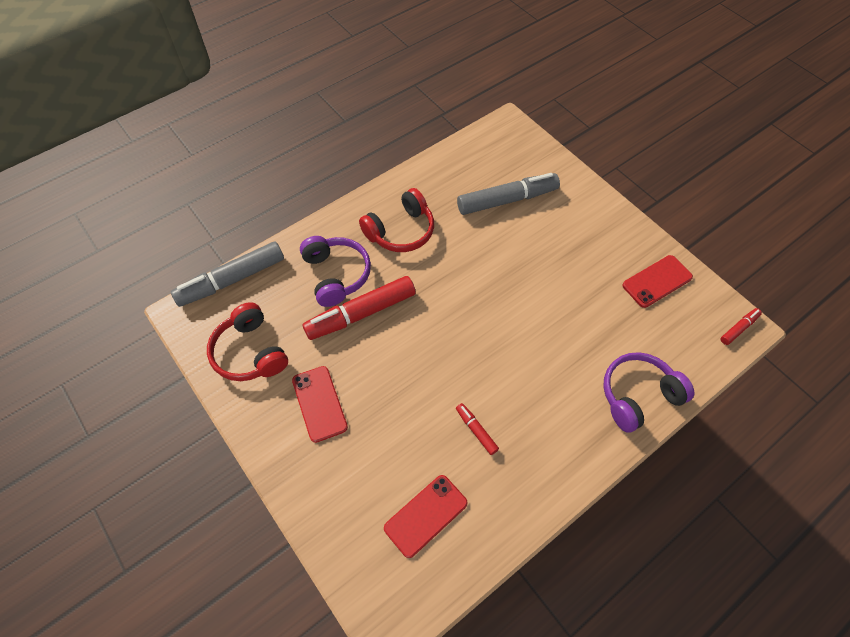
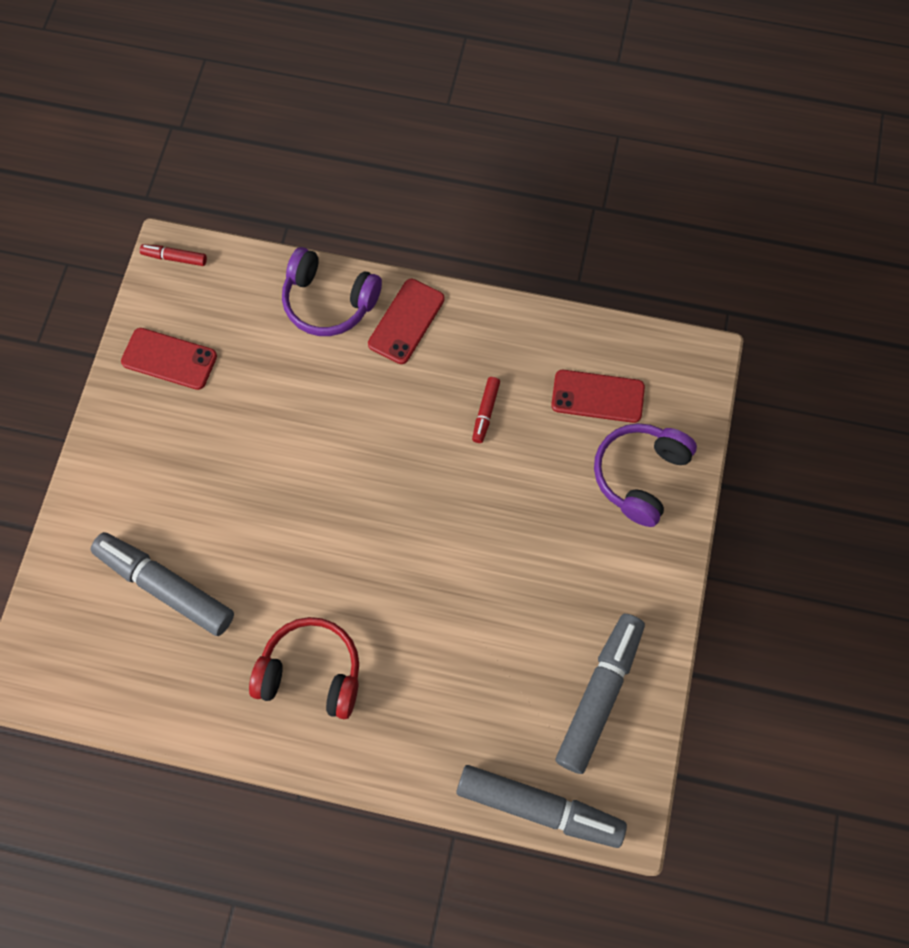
camera: 130 degrees left, 10 degrees up
(250, 352) = (599, 695): red headphones -> grey marker
(319, 403) = (586, 573): red phone -> red phone (406, 321)
(336, 275) = (432, 692): purple headphones -> purple headphones (640, 475)
(361, 313) = (456, 621): red marker -> none

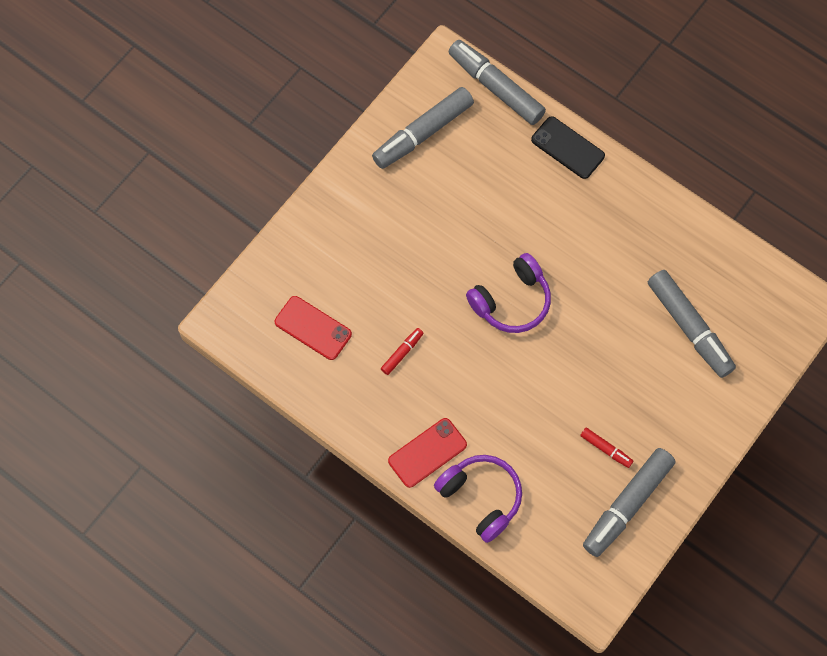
camera: 155 degrees left, 0 degrees up
(169, 359) = (627, 504): red phone -> grey marker
(175, 258) = (592, 595): red marker -> red marker (606, 449)
(311, 672) = (608, 227): red headphones -> none
(406, 761) = (567, 148): none -> black phone
(640, 475) = (315, 258): purple headphones -> purple headphones (511, 301)

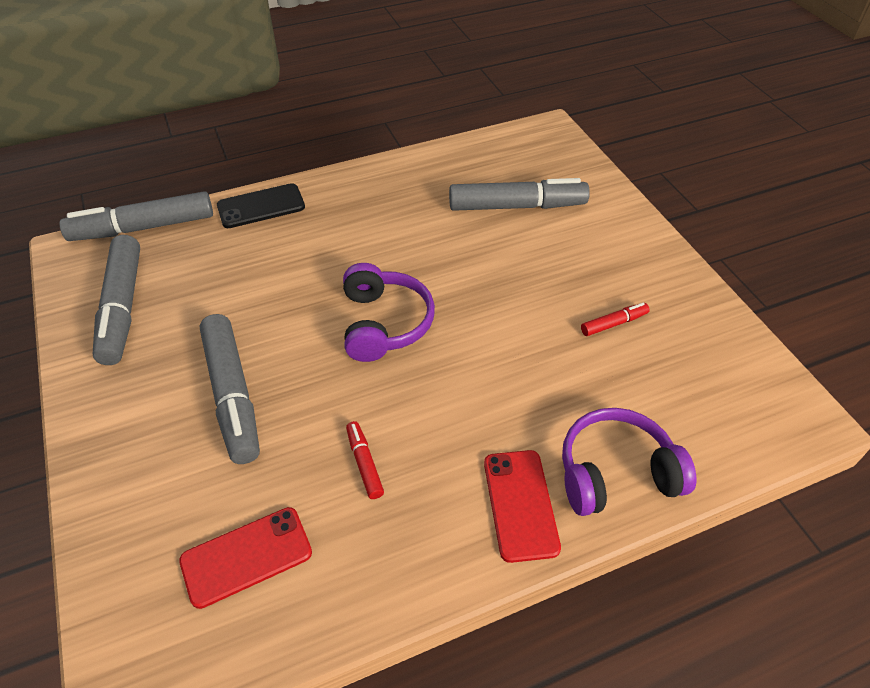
camera: 60 degrees left, 20 degrees down
(627, 504) = (691, 335): grey marker -> grey marker (232, 394)

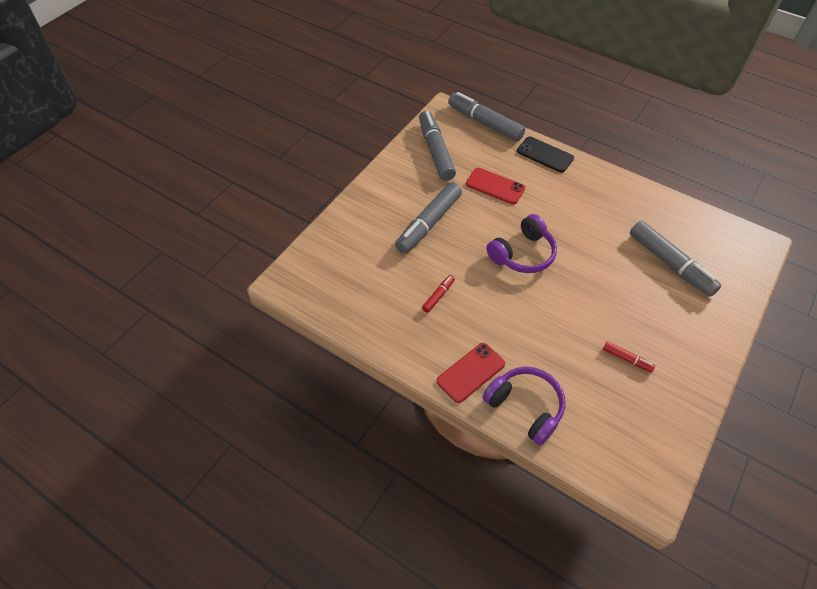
camera: 55 degrees right, 5 degrees up
(122, 307) = (435, 151): grey marker -> grey marker turned 120 degrees clockwise
(246, 556) = (361, 282): red phone -> red phone (495, 186)

